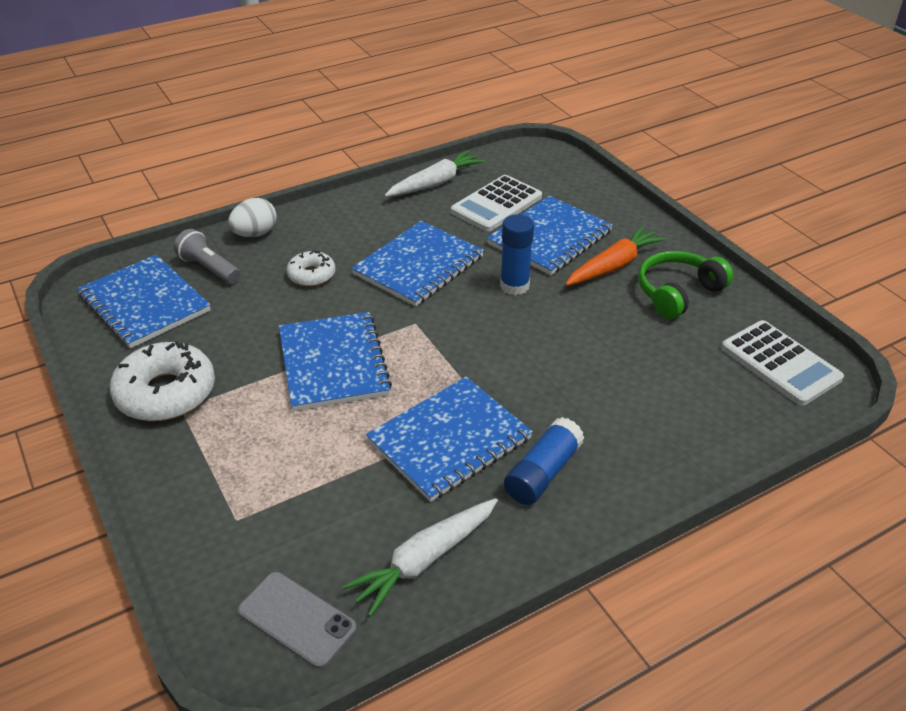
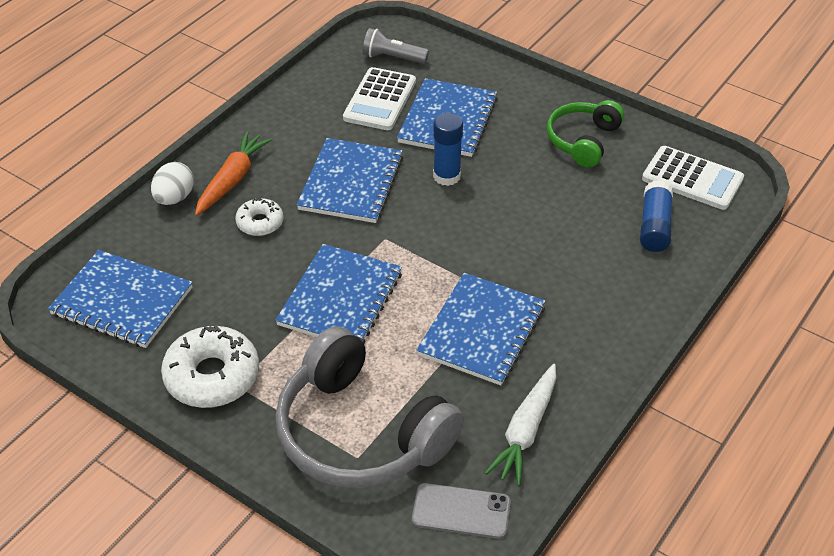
camera: 25 degrees left, 5 degrees up
(209, 268) = (157, 247): grey flashlight -> grey flashlight (393, 58)
(257, 496) = (360, 433): none -> grey headphones
(333, 363) = (340, 299): blue notebook -> blue notebook turned 60 degrees clockwise
(435, 183) = (309, 94): white carrot -> none
(543, 472) = (569, 331): blue glue stick -> blue glue stick (654, 226)
(613, 266) = (517, 131): orange carrot -> orange carrot (232, 180)

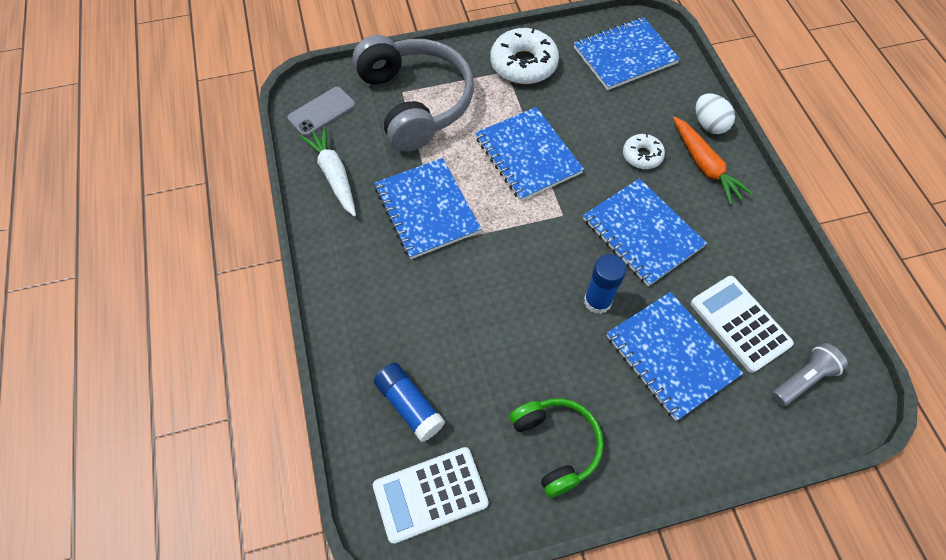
camera: 130 degrees right, 15 degrees up
(360, 433) = (416, 102): grey headphones -> grey headphones turned 75 degrees clockwise

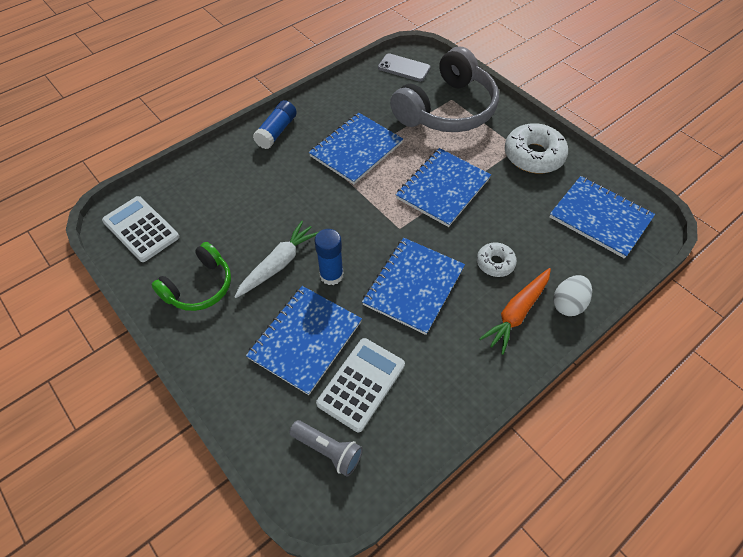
camera: 65 degrees right, 5 degrees down
(334, 175) = (355, 94): white carrot -> white carrot (278, 264)
(410, 405) = (199, 196): blue glue stick -> blue glue stick (276, 132)

